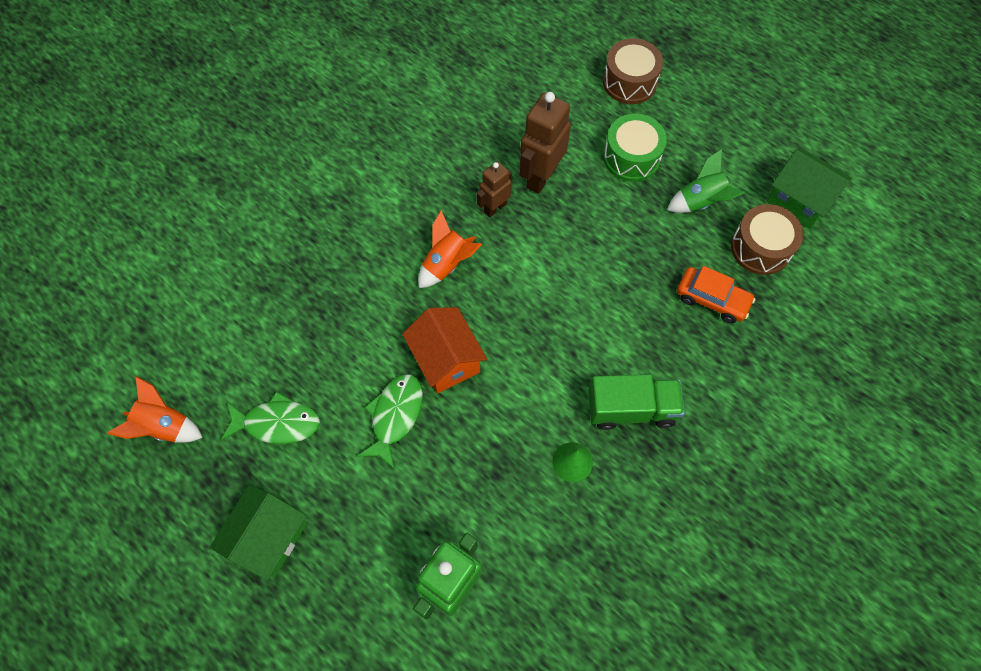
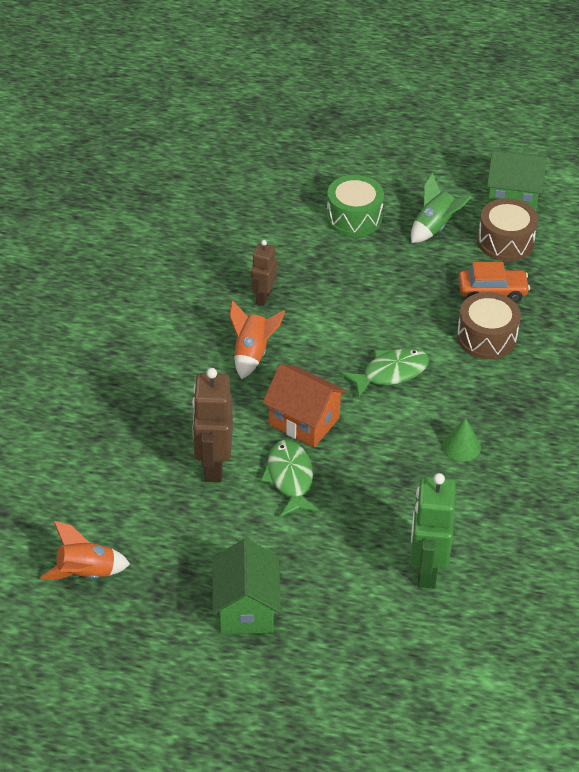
camera: 30 degrees left, 20 degrees down
(277, 423) = (189, 527): green fish -> green fish (390, 373)
(540, 177) = (286, 260): brown robot -> brown robot (213, 466)
(629, 82) = (312, 163): brown drum -> brown drum (486, 337)
(631, 409) = (482, 391): green truck -> none

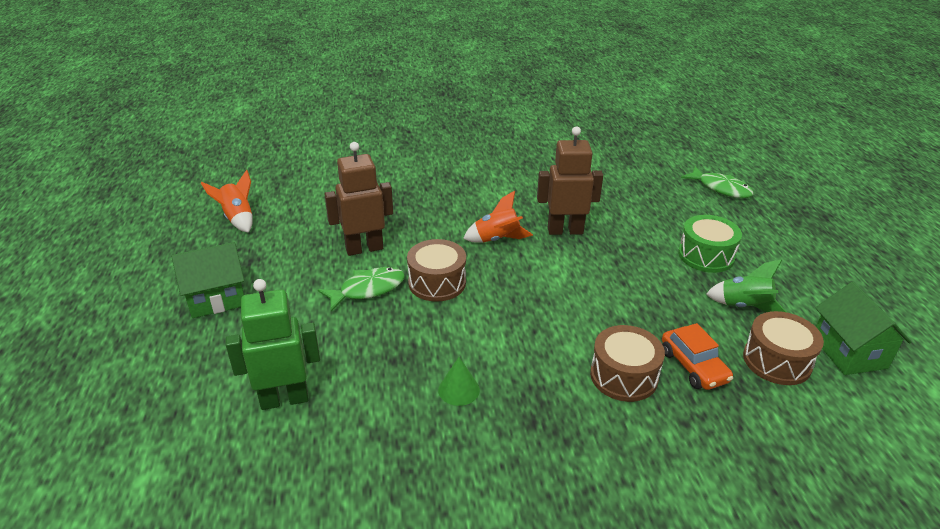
camera: 70 degrees right, 10 degrees down
(263, 297) = (565, 230): brown robot -> brown robot, size x1.67
(304, 421) = (437, 282): orange house -> brown drum
(390, 373) = (527, 320): green fish -> green fish (721, 188)

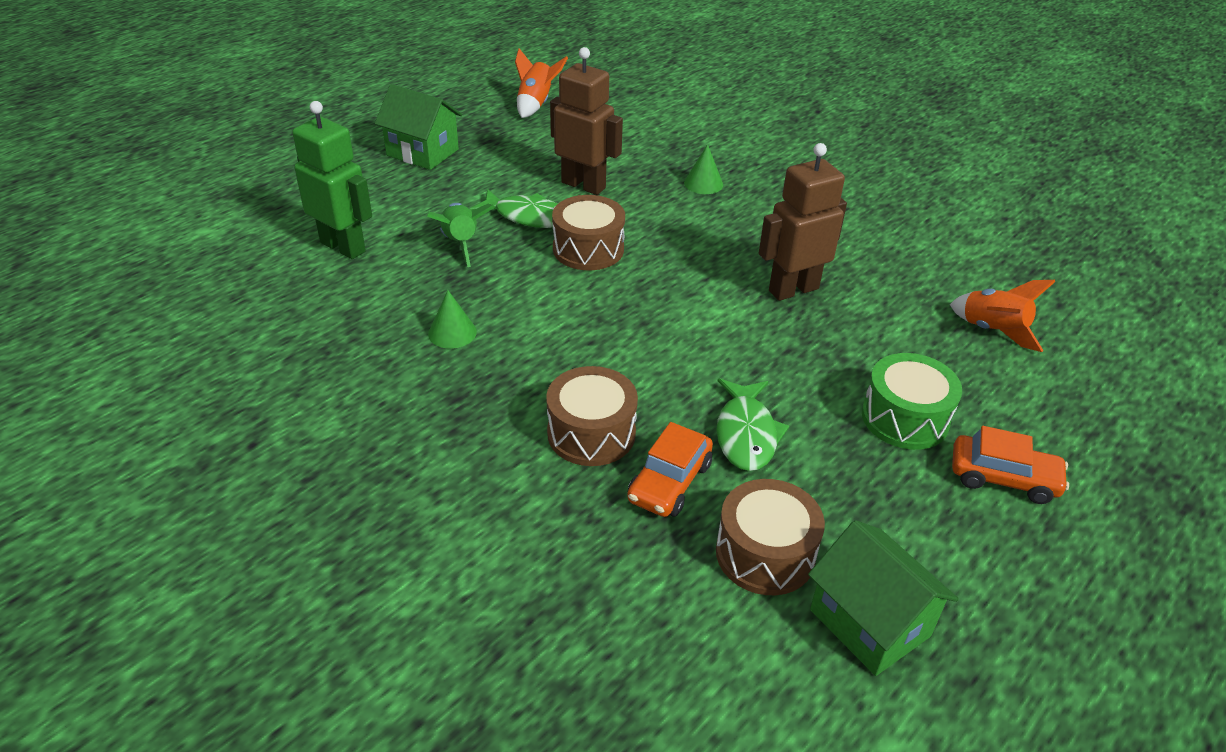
camera: 50 degrees right, 5 degrees up
(426, 205) = (703, 183): none -> green cone
(497, 239) = (709, 252): orange rocket -> orange rocket (992, 330)
(565, 230) = (793, 289): brown robot -> brown robot turned 75 degrees counterclockwise
(721, 188) = (1089, 377): green fish -> green fish (746, 434)
(744, 306) = (841, 489): green rocket -> green rocket (460, 244)
(772, 252) = (1003, 478): none -> orange car
(849, 352) = (869, 623): green house -> green house turned 75 degrees counterclockwise

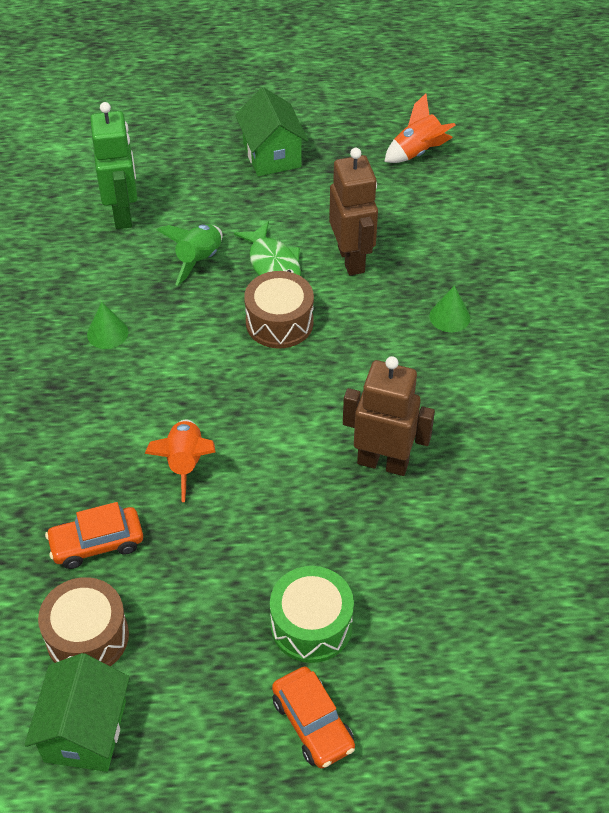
camera: 45 degrees right, 10 degrees up
(591, 433) = (96, 472): brown drum -> none
(746, 434) = (188, 549): green fish -> none
(992, 330) = (491, 614): orange rocket -> orange rocket (185, 463)

